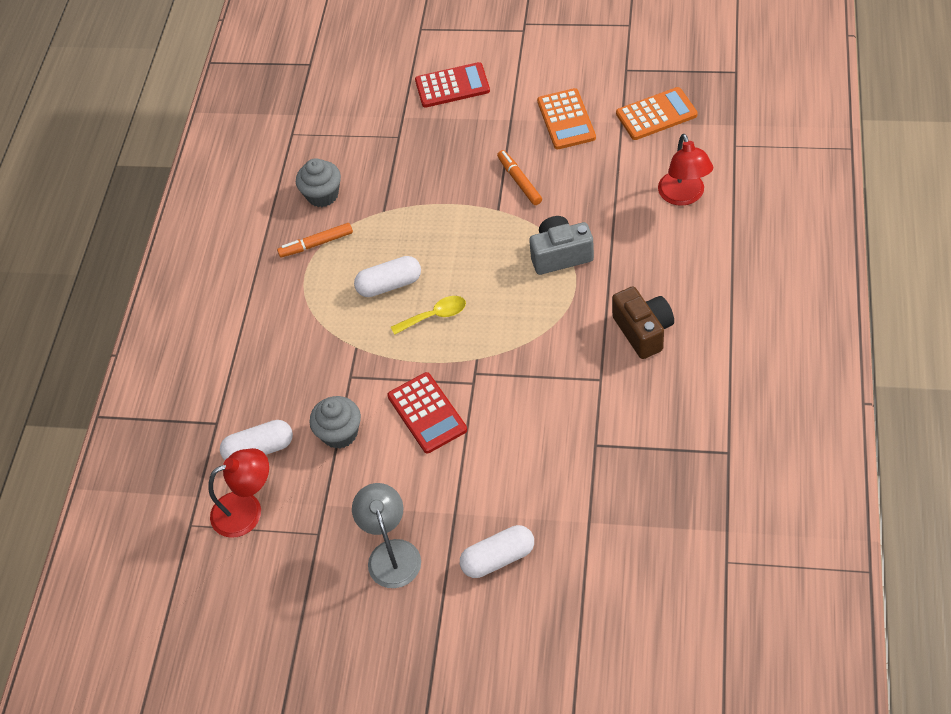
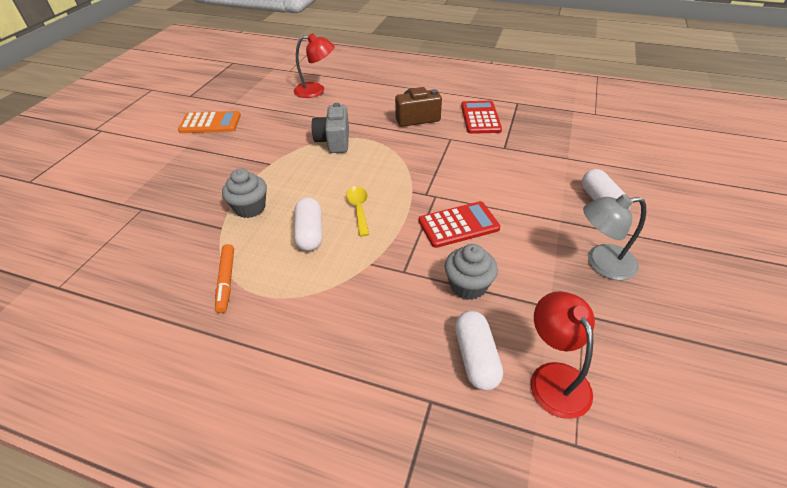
camera: 85 degrees left, 10 degrees down
(322, 195) = (166, 269): grey cupcake -> grey cupcake (250, 208)
(452, 86) = (117, 171): red calculator -> red calculator (480, 118)
(519, 181) = (250, 150): orange marker -> none
(656, 114) = (240, 90): orange calculator -> none

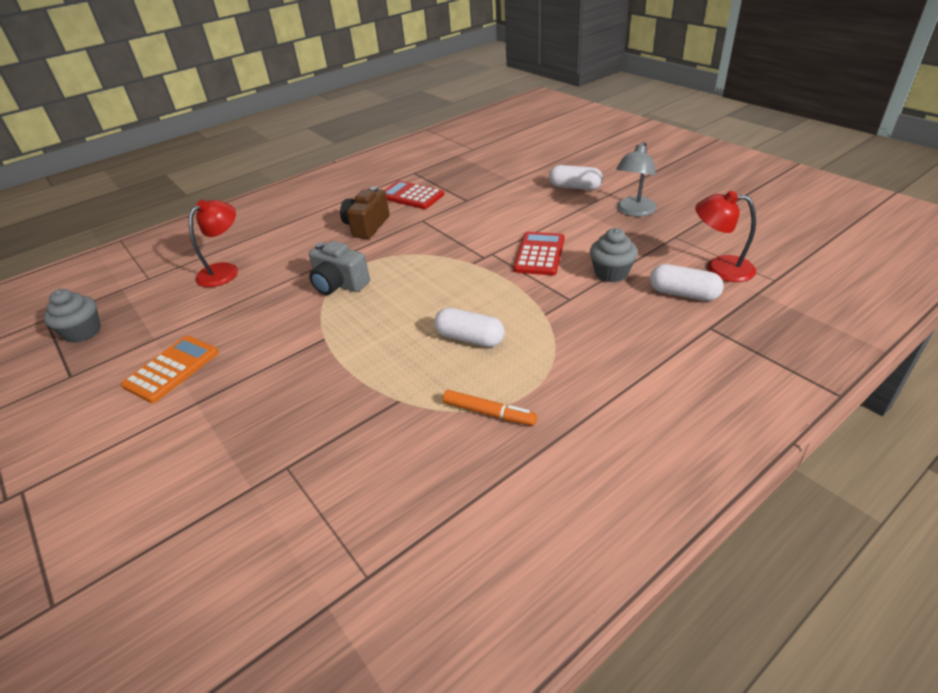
camera: 55 degrees left, 5 degrees down
(250, 208) = (387, 371): grey cupcake -> grey cupcake (83, 332)
(359, 209) = (465, 299): yellow spoon -> none

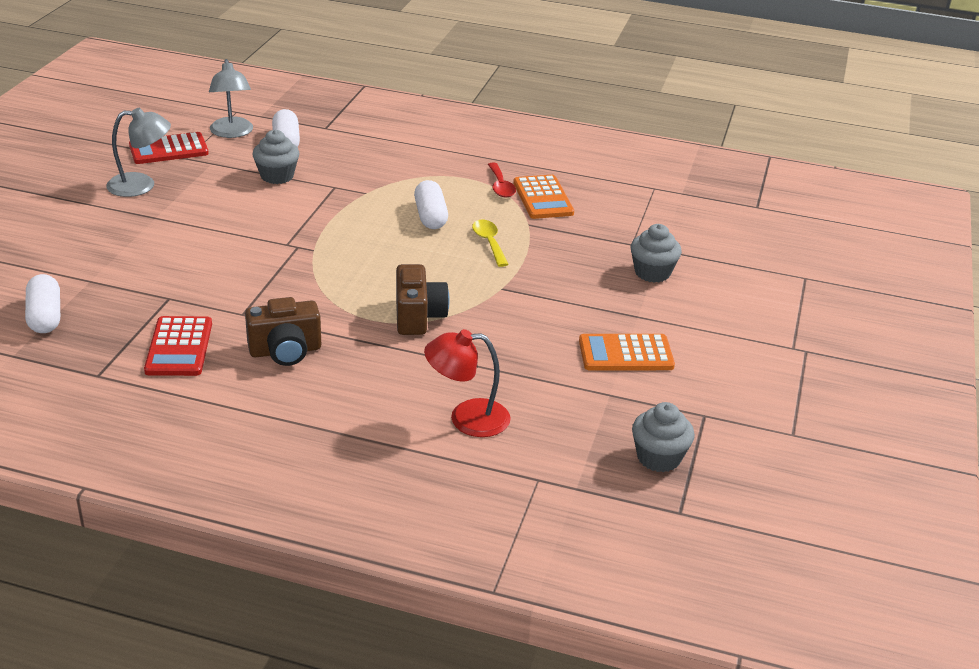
camera: 130 degrees left, 5 degrees down
(229, 453) = (652, 273): none -> grey cupcake
(339, 284) = (418, 316): grey camera -> brown camera
(393, 358) = (489, 242): none -> yellow spoon
(437, 438) = (543, 198): none -> orange calculator
(489, 413) = (500, 186): orange marker -> red spoon
(539, 254) = (269, 217): red calculator -> red calculator (168, 149)
(575, 187) = (94, 231): white capsule -> white capsule (45, 316)
(719, 268) = (232, 133): red lamp -> grey lamp

